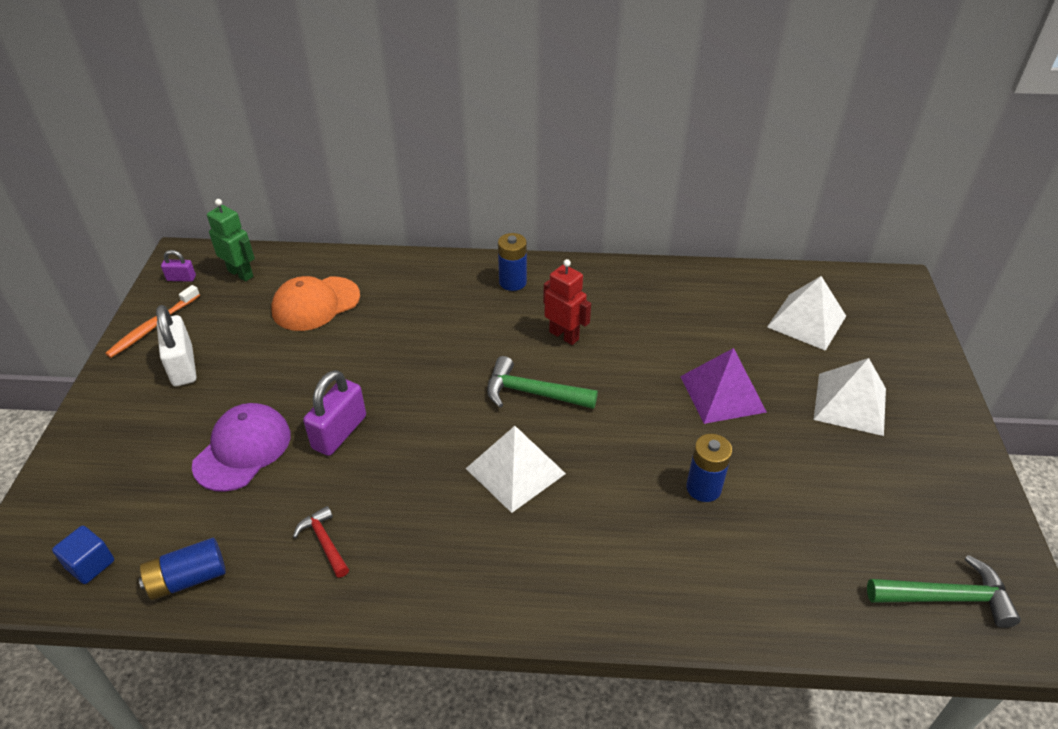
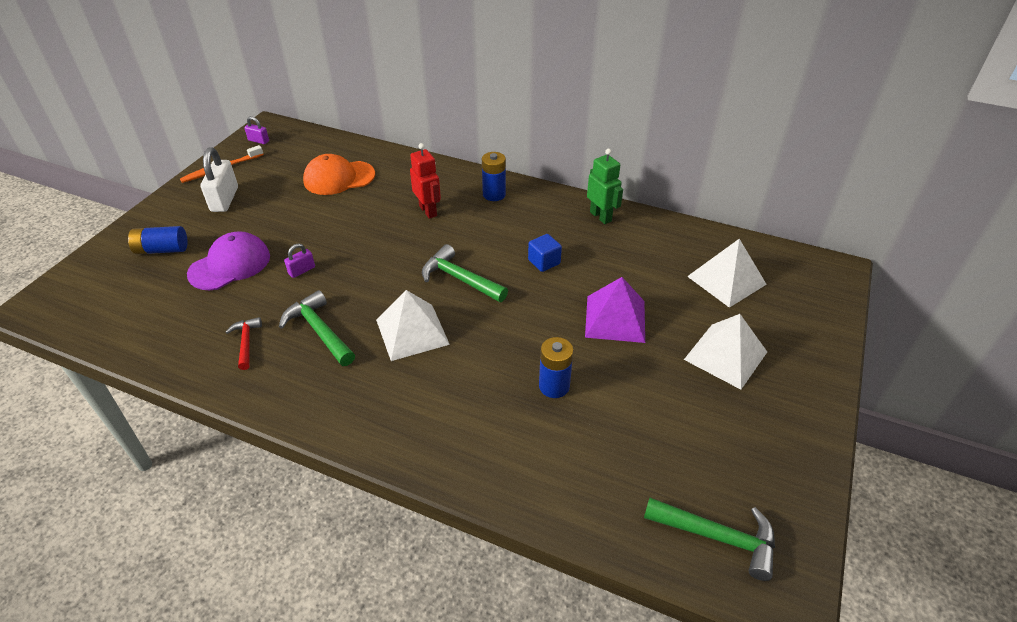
camera: 20 degrees right, 0 degrees up
(90, 564) = (91, 313): blue cube -> blue cube (544, 262)
(188, 579) = (144, 340): blue battery -> blue battery (162, 250)
(241, 273) = (300, 146): green robot -> green robot (601, 216)
(339, 432) = (302, 270): purple padlock -> purple padlock, size x0.52
(406, 501) = (319, 330): none -> green hammer
(564, 335) = (510, 243): red robot -> red robot (428, 211)

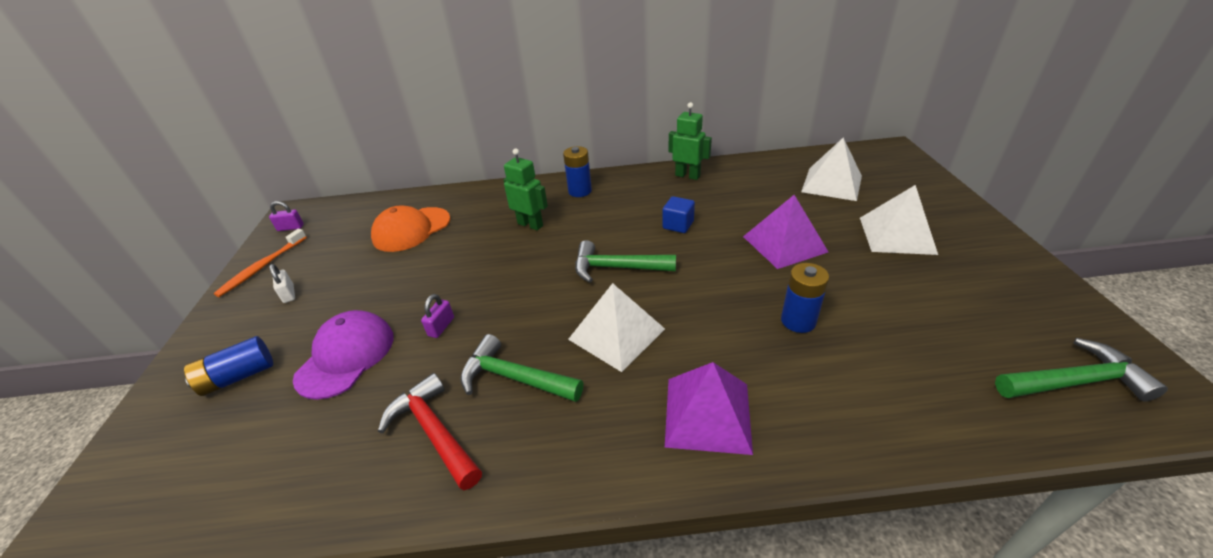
camera: 25 degrees left, 5 degrees down
(224, 199) = (289, 294): white padlock -> white padlock, size x0.52
(246, 342) = (434, 431): red hammer -> red hammer, size x1.61
(420, 417) = (707, 414): none -> purple pyramid
(428, 211) = (530, 224): red robot -> green robot

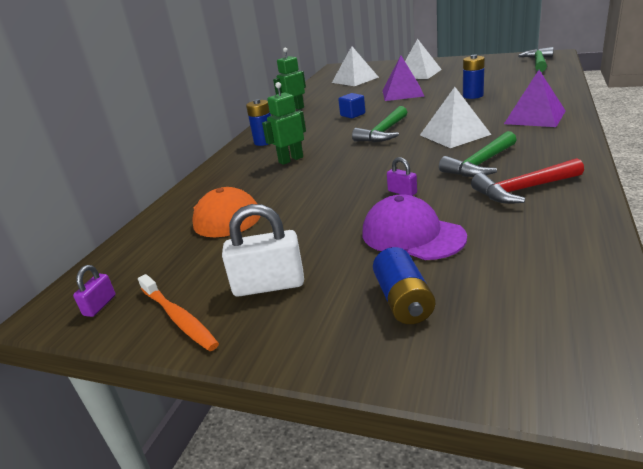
camera: 65 degrees left, 10 degrees down
(289, 294) = (269, 285): white padlock -> white padlock, size x1.91

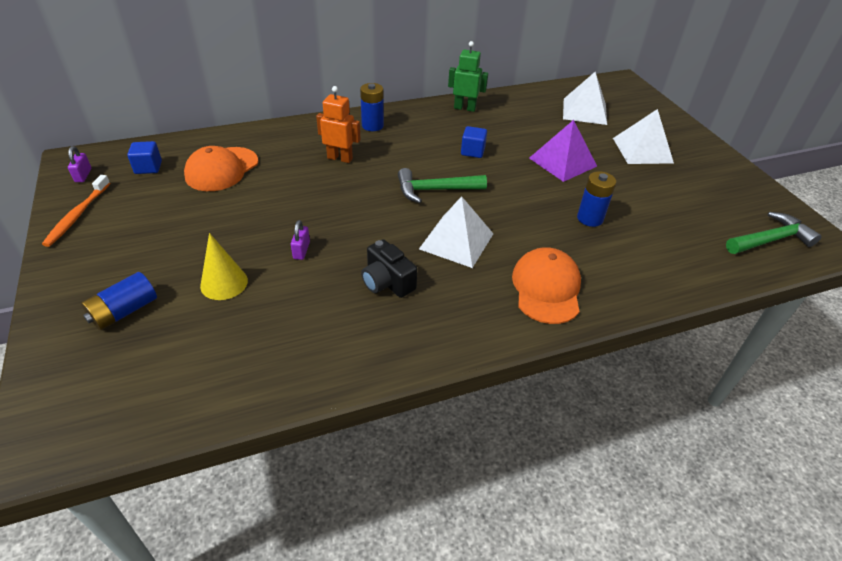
camera: 45 degrees right, 15 degrees up
(100, 305) = (83, 175): purple padlock -> purple padlock turned 75 degrees counterclockwise
(156, 257) = (148, 167): none -> blue cube
(269, 285) = (127, 237): white padlock -> none
(291, 160) = (340, 158): green robot -> orange robot
(412, 235) = (224, 283): purple cap -> yellow cone
(480, 164) = (387, 282): green hammer -> black camera
(523, 190) = (339, 328): red hammer -> none
(534, 117) = (546, 288): purple pyramid -> orange cap

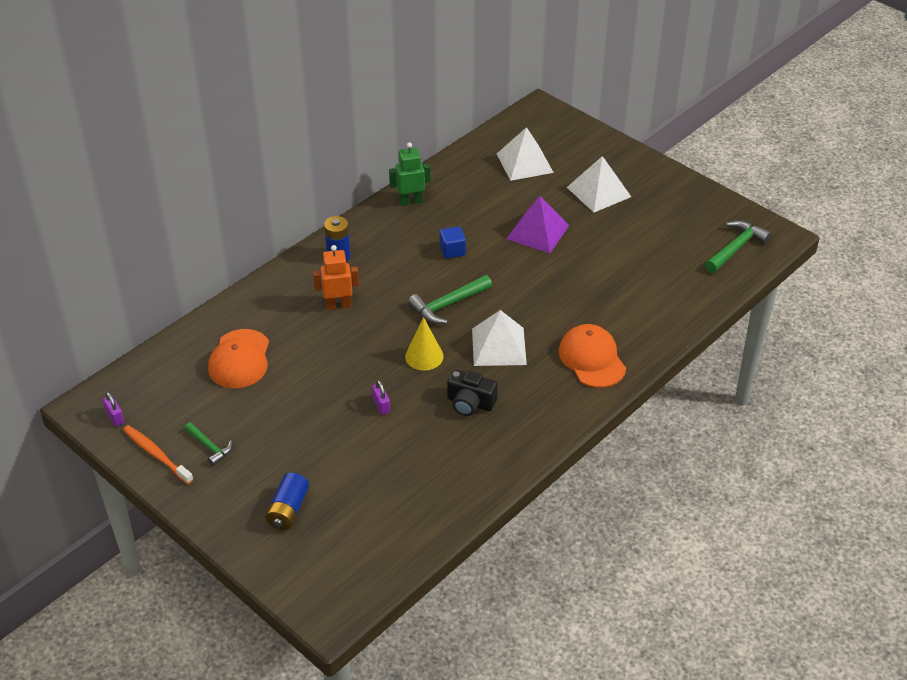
camera: 25 degrees left, 0 degrees up
(77, 215) = (156, 454): orange toothbrush -> orange toothbrush turned 150 degrees clockwise
(124, 226) = (210, 447): none -> green hammer
(148, 167) = (168, 385): blue cube -> none
(224, 283) = (344, 457): yellow cone -> yellow cone (424, 356)
(590, 218) = (591, 282): blue battery -> none

